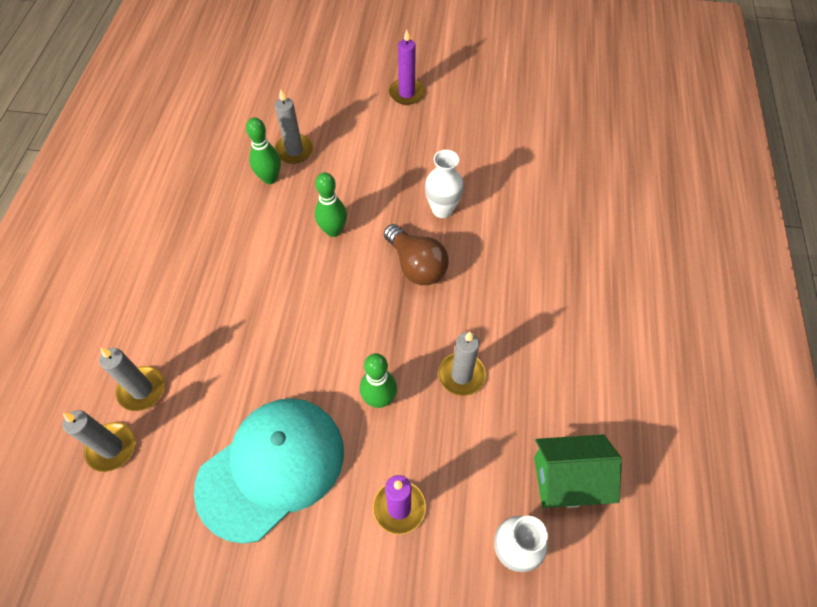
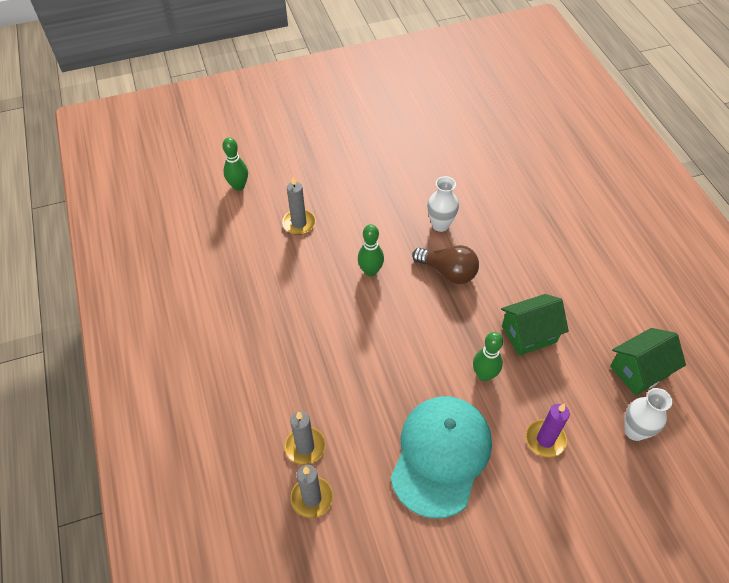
camera: 25 degrees left, 5 degrees down
(270, 178) = (294, 251): green bowling pin -> green bowling pin (239, 186)
(406, 93) = (357, 148): purple candle -> none
(461, 375) = (529, 334): grey candle -> green house

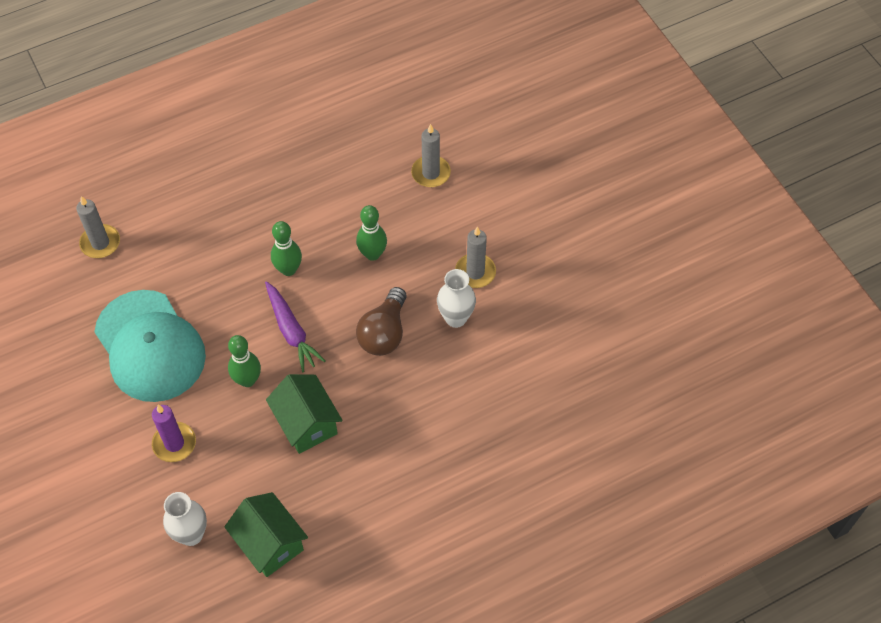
camera: 80 degrees right, 5 degrees up
(239, 186) = (476, 104): green bowling pin -> green bowling pin (288, 269)
(305, 447) = (151, 228): grey candle -> grey candle (475, 272)
(438, 337) = (291, 331): none -> purple carrot
(441, 455) = (150, 346): turquoise cap -> turquoise cap turned 45 degrees clockwise

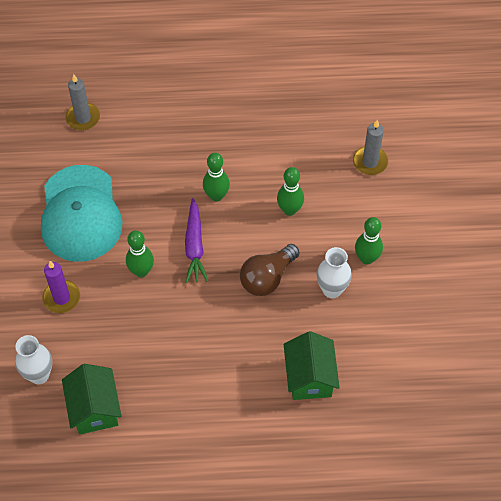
camera: 25 degrees right, 0 degrees up
(306, 423) = (170, 325): green house -> green house (310, 377)
(475, 272) = (366, 258): grey candle -> green bowling pin

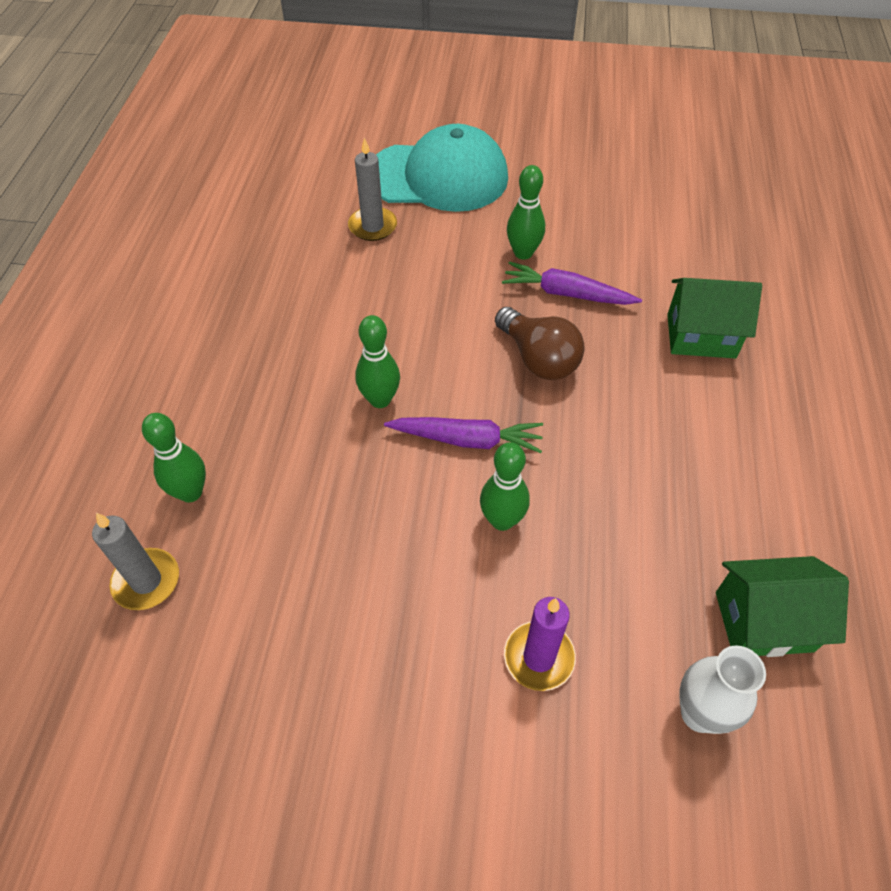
camera: 80 degrees left, 5 degrees down
(80, 214) = (363, 606): turquoise cap -> turquoise cap (438, 177)
(289, 210) = (428, 318): green bowling pin -> green bowling pin (190, 492)
(332, 290) = (567, 293): white vase -> purple carrot

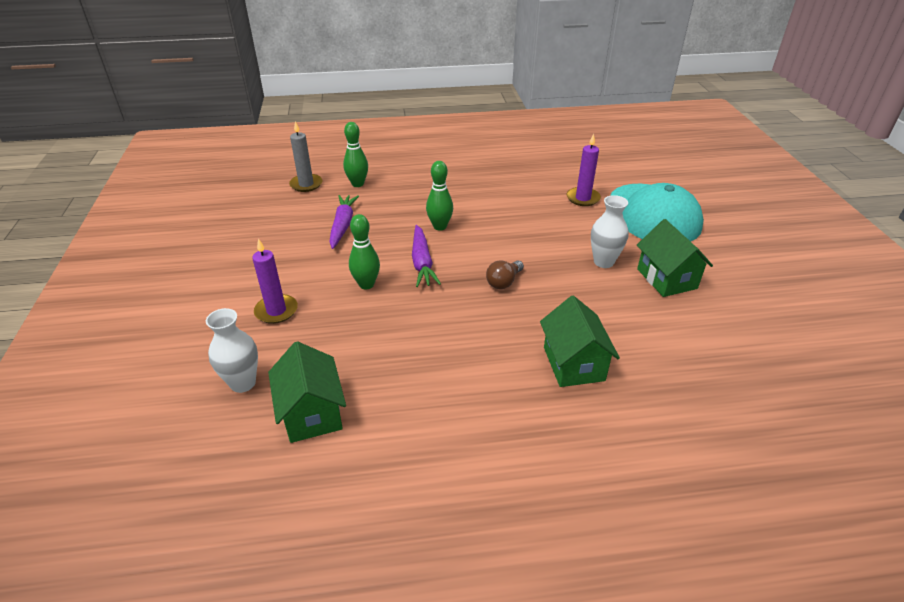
camera: 75 degrees right, 15 degrees down
(372, 226) = (583, 198): grey candle -> purple candle
(523, 253) = (603, 262): green bowling pin -> white vase
(538, 358) = (504, 282): brown light bulb -> brown light bulb, size x0.64
(567, 293) = (575, 287): purple carrot -> purple carrot (343, 225)
(570, 213) = (666, 279): none -> green house

